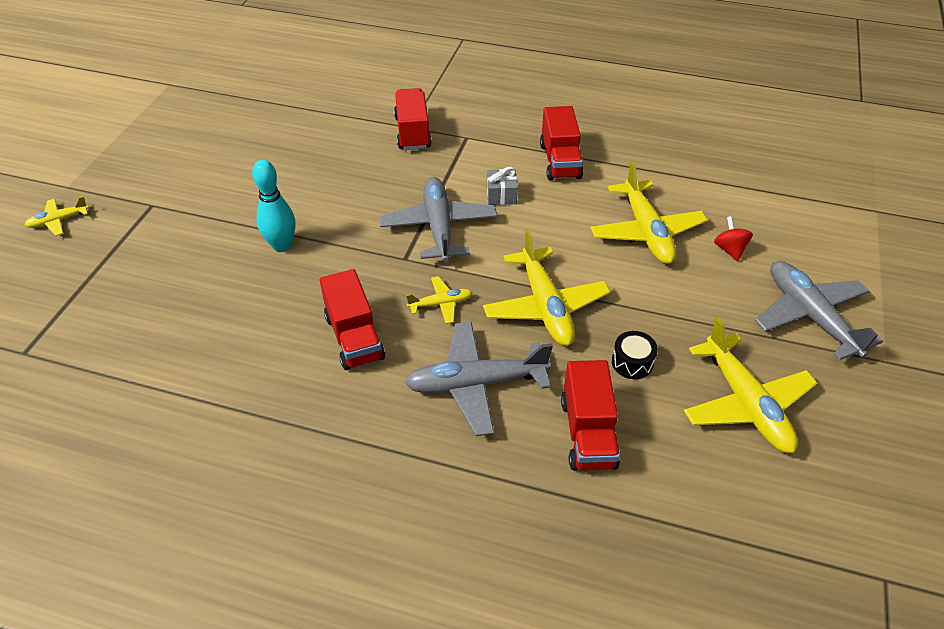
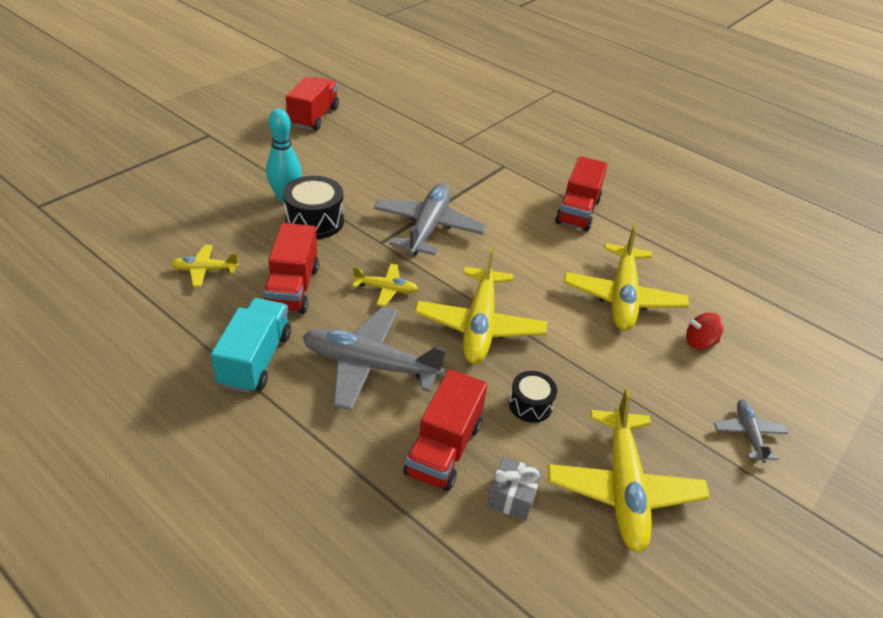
camera: 20 degrees right, 5 degrees down
(58, 221) = (133, 124): yellow plane -> yellow plane (204, 270)
(327, 260) = (314, 221): none -> black drum
(369, 422) = (256, 359): none -> turquoise truck
(413, 132) = (458, 148): red truck -> red truck (314, 117)
(501, 195) = (503, 221): grey gift -> grey gift (512, 497)
(729, 249) = (699, 342): red spinning top -> red spinning top turned 105 degrees counterclockwise
(809, 316) = (748, 434): grey plane -> grey plane, size x0.50

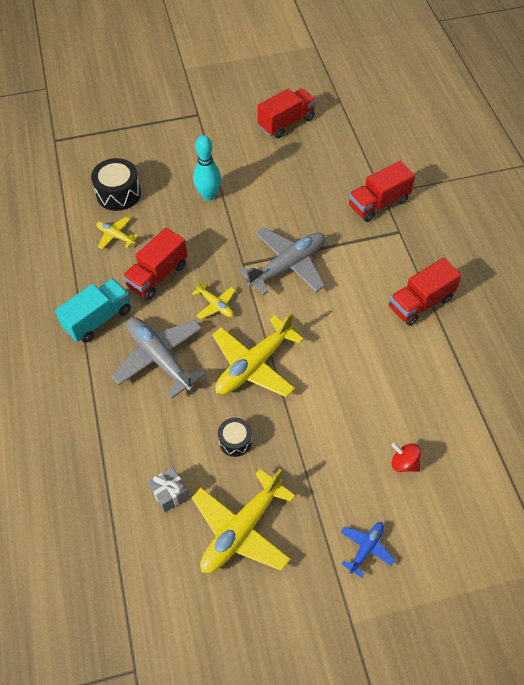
camera: 40 degrees right, 15 degrees up
(314, 221) = (212, 225): black drum -> black drum (118, 193)
(443, 449) = (157, 439): red truck -> red truck (378, 203)
(622, 297) = (380, 396): yellow plane -> none
(748, 434) = (366, 548): grey plane -> blue plane

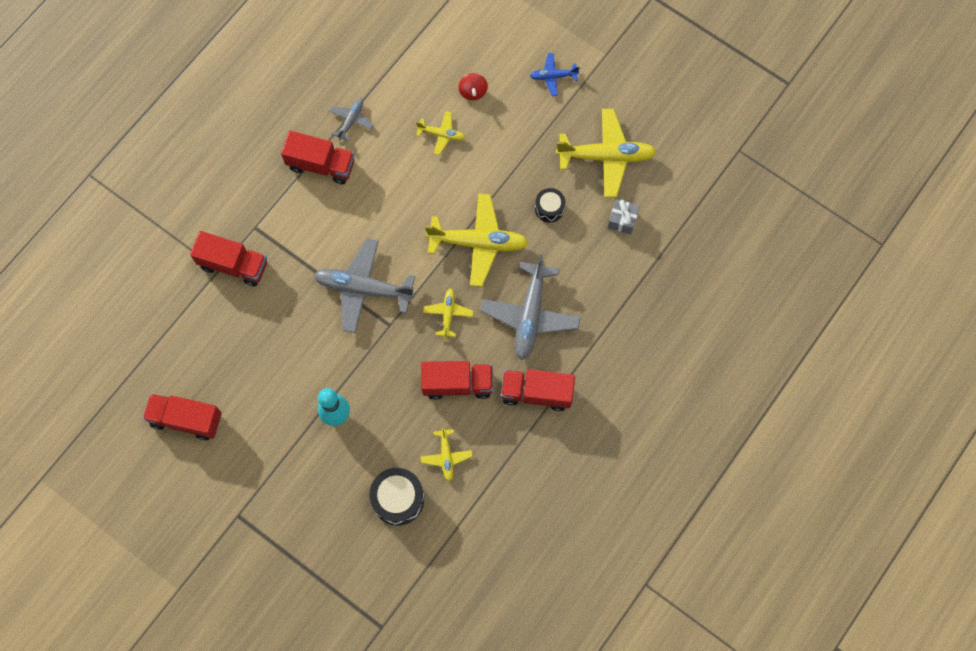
camera: 130 degrees left, 15 degrees up
(98, 319) = (536, 393): turquoise truck -> red truck
(379, 407) = (441, 134): none -> yellow plane
(447, 349) = (351, 120): none -> grey plane

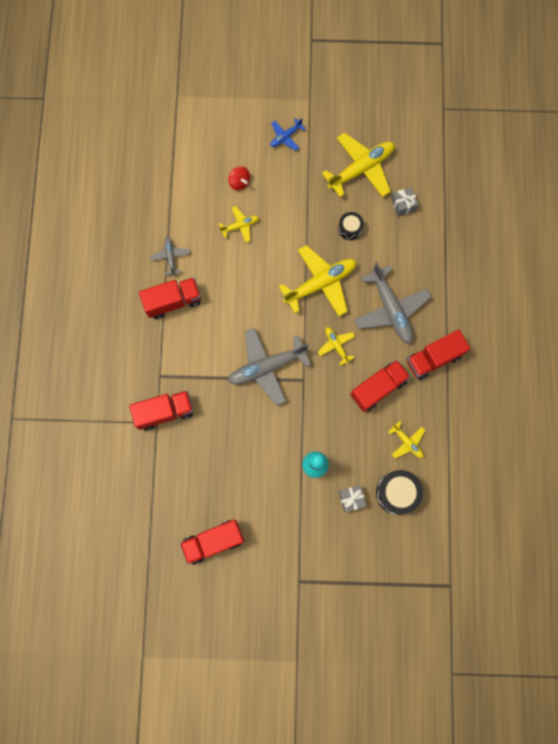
camera: 35 degrees left, 5 degrees up
(349, 473) = (351, 499): none -> grey gift

